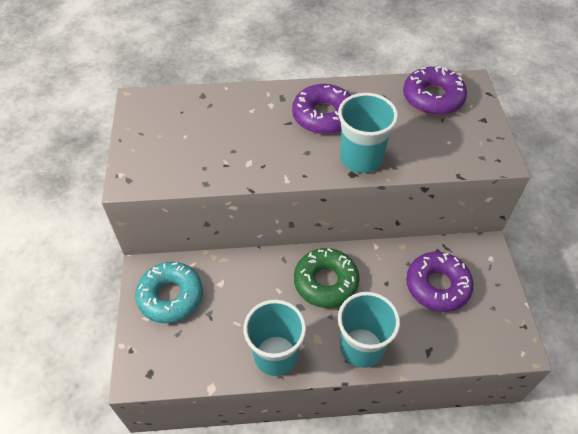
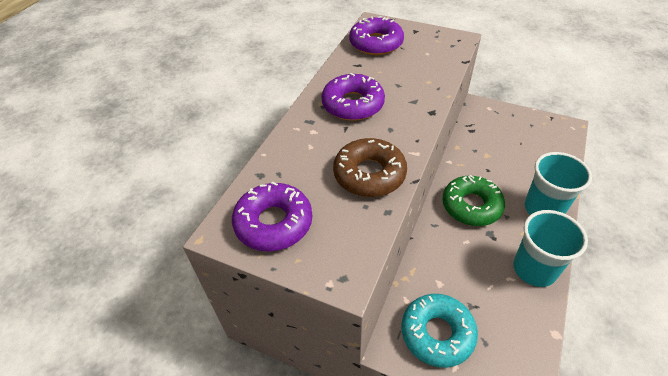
camera: 60 degrees left, 5 degrees down
(241, 158) = (369, 174): none -> brown donut
(361, 158) = (417, 101): turquoise cup -> none
(437, 286) = (502, 143): purple donut -> purple donut (273, 223)

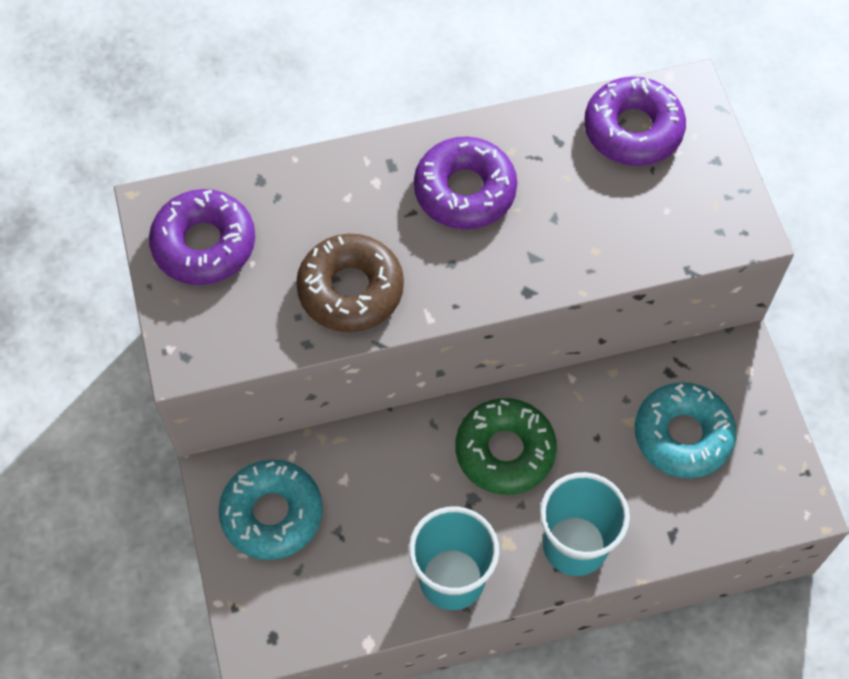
camera: 50 degrees right, 15 degrees up
(507, 142) = (682, 435): none -> turquoise donut

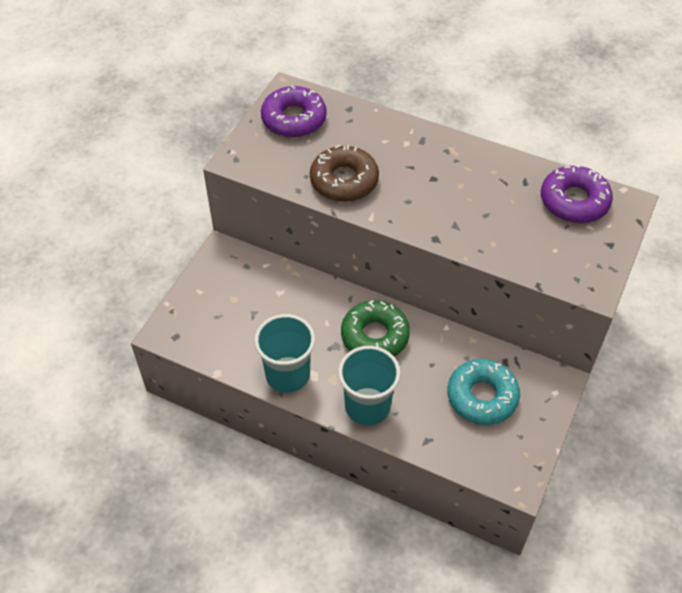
camera: 40 degrees right, 10 degrees down
(272, 514) = (230, 283): turquoise donut -> none
(465, 191) = (449, 174): purple donut -> none

